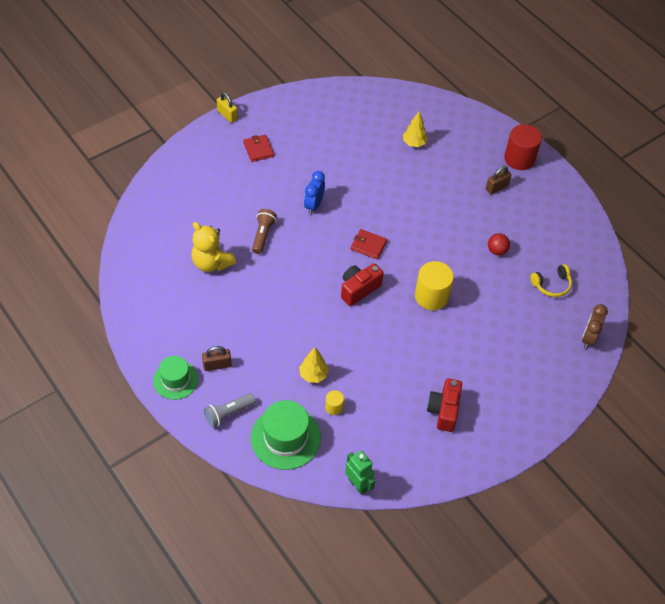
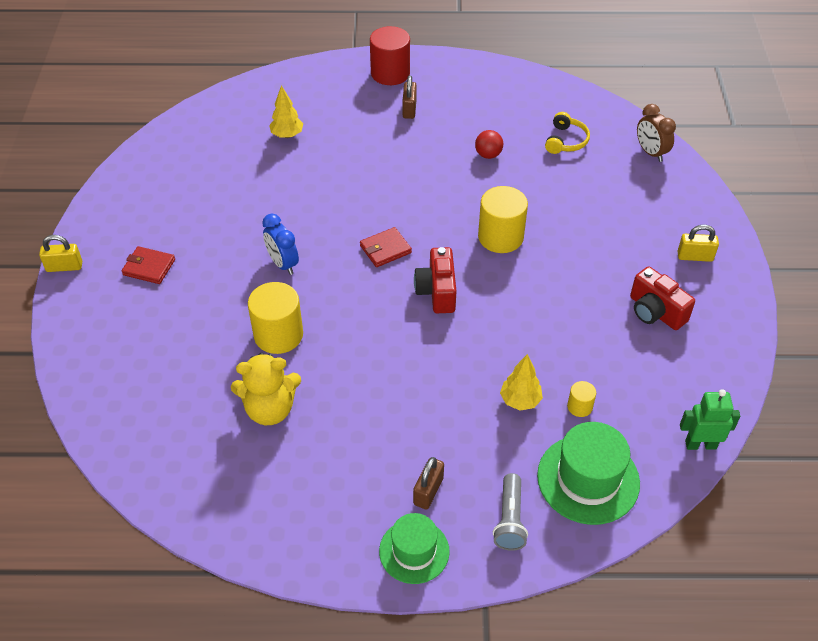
camera: 50 degrees left, 5 degrees down
(263, 235) = (278, 335): brown flashlight -> yellow cylinder
(513, 410) = (695, 256): none -> yellow padlock

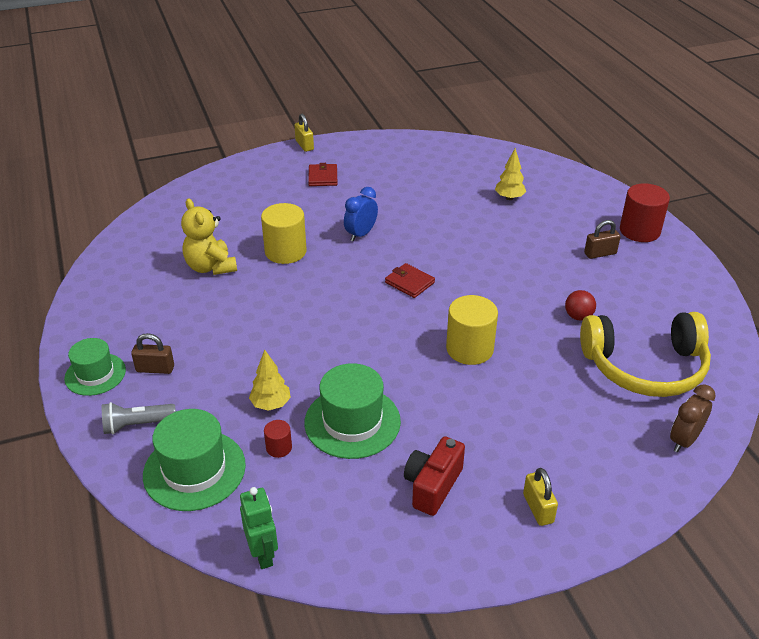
camera: 70 degrees right, 10 degrees down
(437, 291) = (376, 324): red camera -> none
(564, 345) = (352, 422): none -> green hat
(566, 141) = (645, 367): yellow headphones -> yellow headphones, size x2.18
(579, 407) = (279, 448): yellow cylinder -> red cylinder

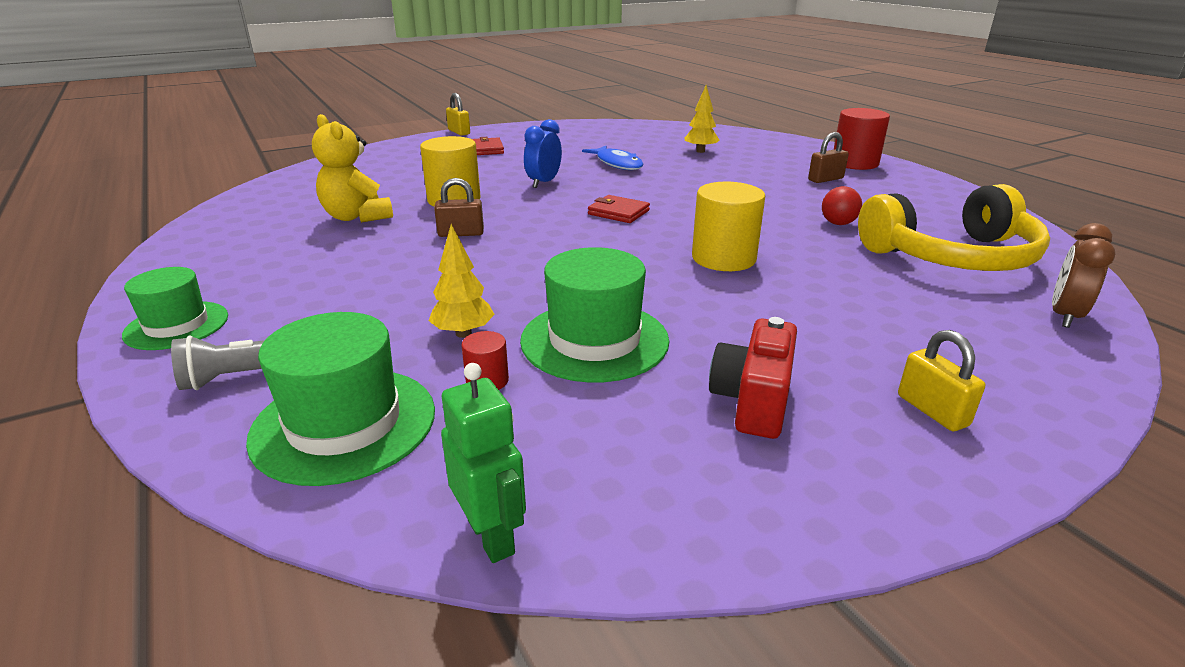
camera: 10 degrees left, 10 degrees down
(155, 369) = (276, 312): brown padlock -> brown padlock (461, 233)
(429, 211) = (617, 164): none -> blue fish

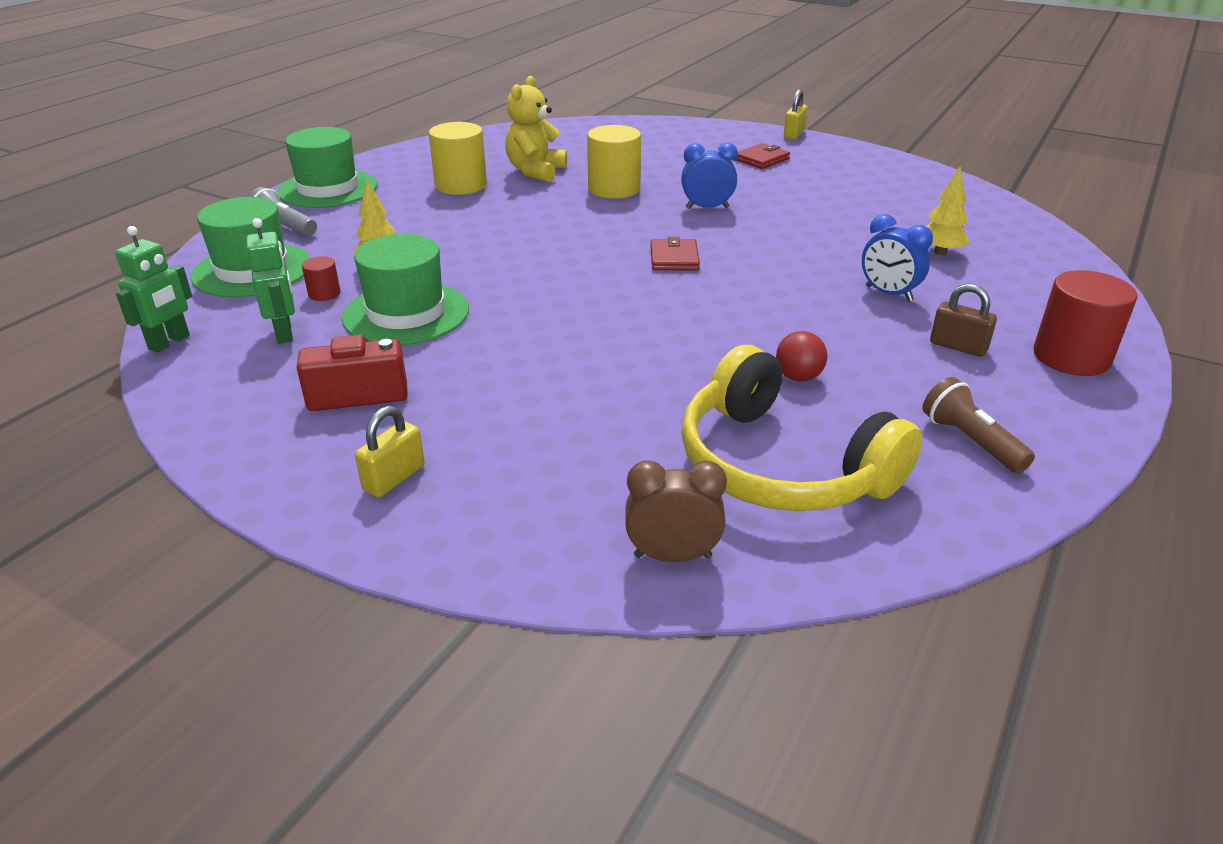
camera: 60 degrees right, 5 degrees up
(177, 325) = (328, 189): green hat -> green hat, size x1.52
(461, 233) = (546, 214): brown padlock -> none
(564, 426) = (285, 333): none -> green robot
(617, 164) = (816, 223): blue fish -> none
(723, 258) = (618, 331): yellow cylinder -> yellow cylinder (461, 185)
(743, 175) = (888, 294): none -> blue clock
(938, 206) = (970, 441): none -> brown flashlight

